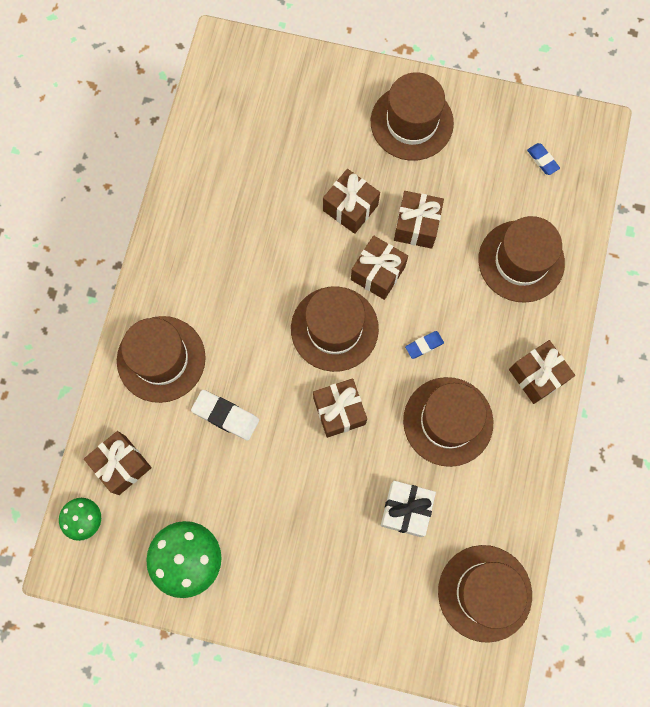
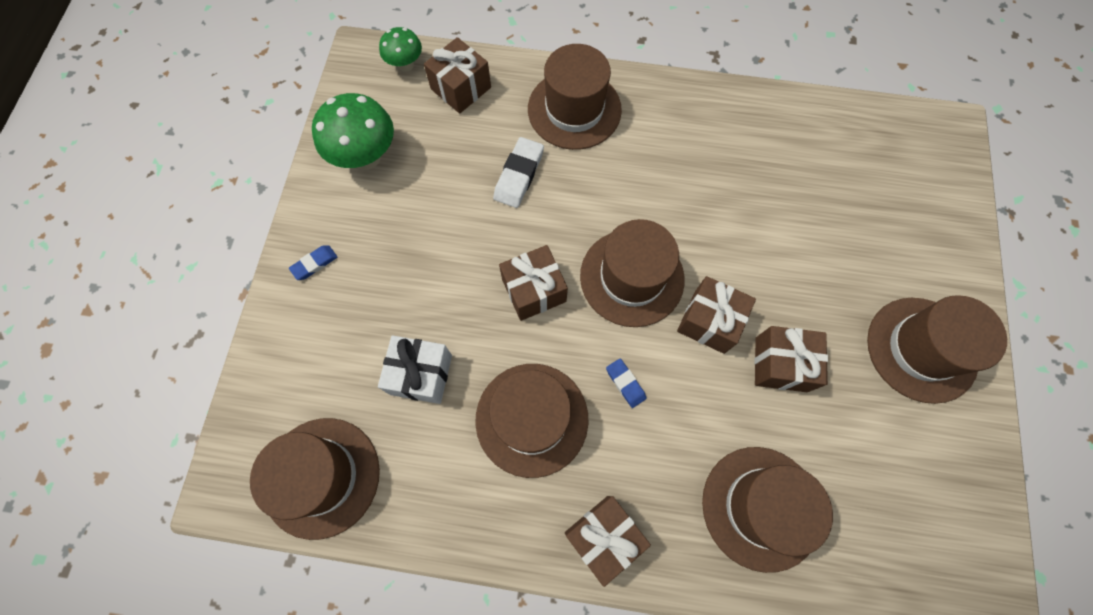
camera: 85 degrees right, 5 degrees down
(350, 208) = (786, 283): brown gift -> none
(542, 160) = (918, 534): blue eraser -> blue eraser (314, 264)

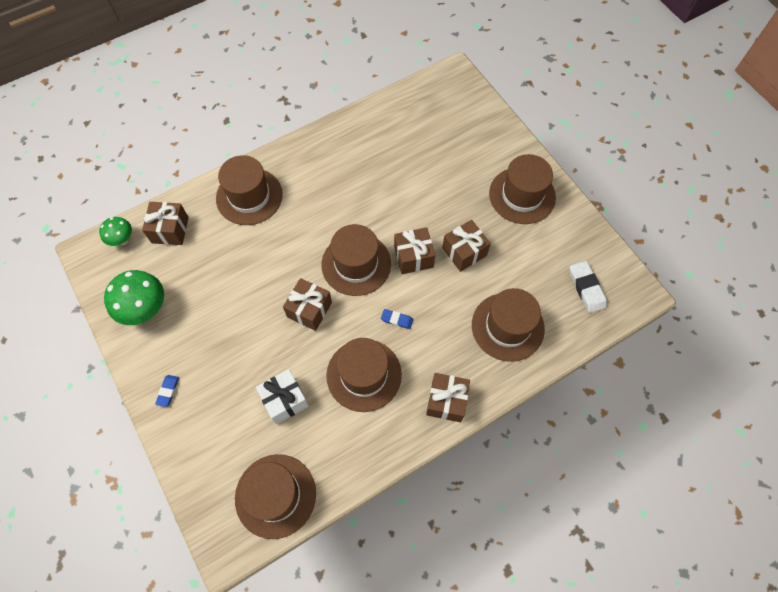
camera: 40 degrees left, 5 degrees down
(519, 175) = (248, 255): white eraser -> white eraser (586, 288)

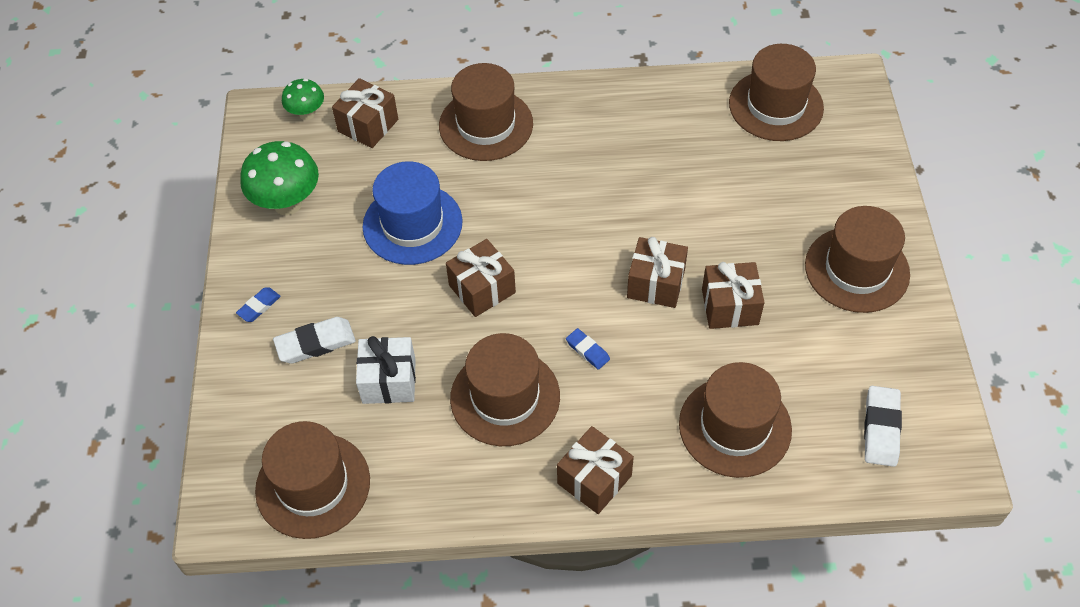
camera: 30 degrees right, 10 degrees down
(221, 398) = (315, 343): none -> white eraser
(239, 286) = (412, 224): none -> blue hat
(356, 264) = (574, 260): brown hat -> brown hat (776, 105)

